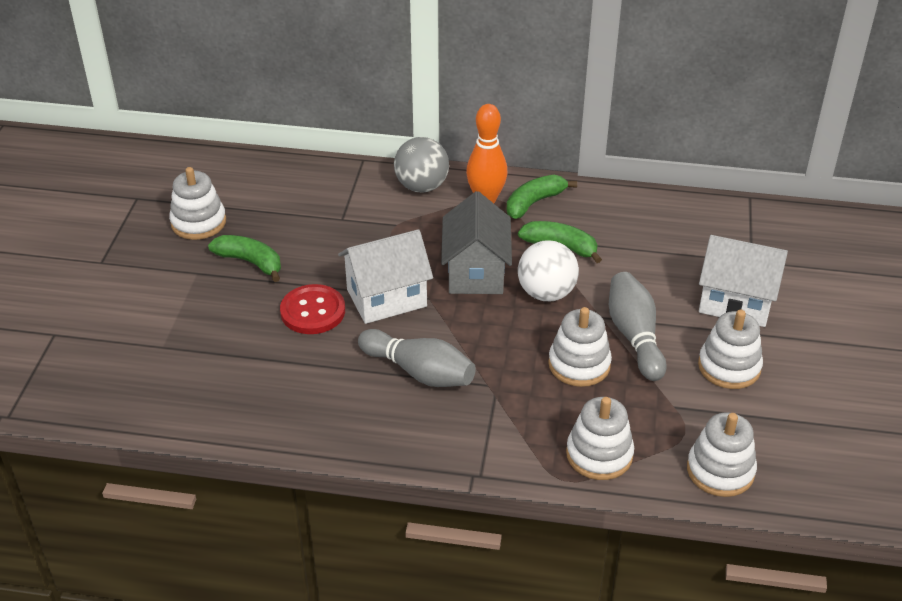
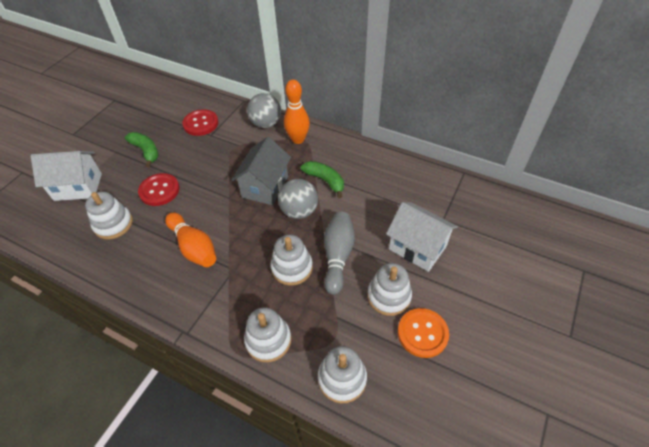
camera: 20 degrees right, 10 degrees up
(198, 222) = (135, 121): white stacking toy -> white stacking toy (113, 224)
(314, 206) = (201, 124): none -> red button
(386, 298) = (204, 191): white house -> white house (78, 187)
(419, 372) = (194, 247): grey bowling pin -> orange bowling pin
(534, 202) = (325, 148): green banana -> none
(546, 293) = (299, 211): white ball -> grey ball
(793, 397) = (422, 333): none -> orange button

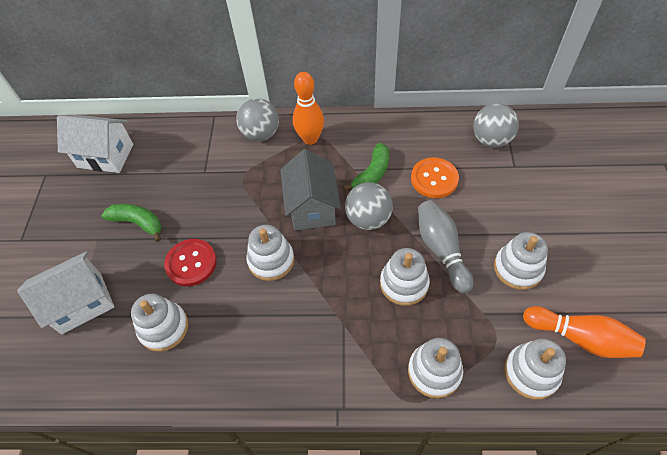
camera: 25 degrees left, 5 degrees up
(194, 247) = (281, 310): orange bowling pin -> orange bowling pin (580, 338)
(201, 124) = (182, 163): red button -> none
(211, 211) = (271, 260): none -> white stacking toy
(325, 181) = (372, 174): green banana -> green banana turned 105 degrees clockwise
(417, 247) = (511, 206): white house -> white house (105, 156)
(422, 333) = (572, 290): orange button -> orange button (434, 179)
(437, 192) = (491, 140): none -> grey ball

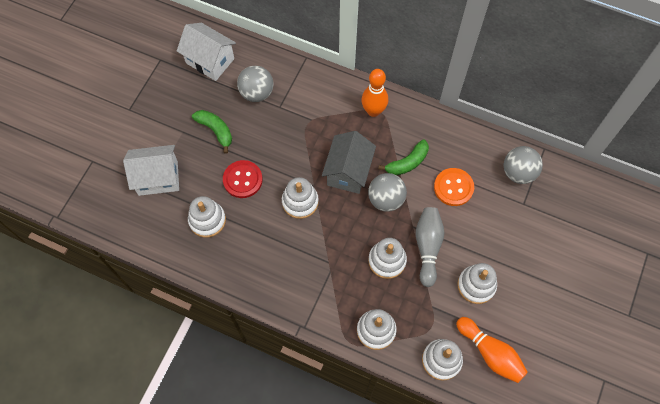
camera: 20 degrees right, 10 degrees up
(261, 134) = (336, 90): grey ball -> grey ball (257, 93)

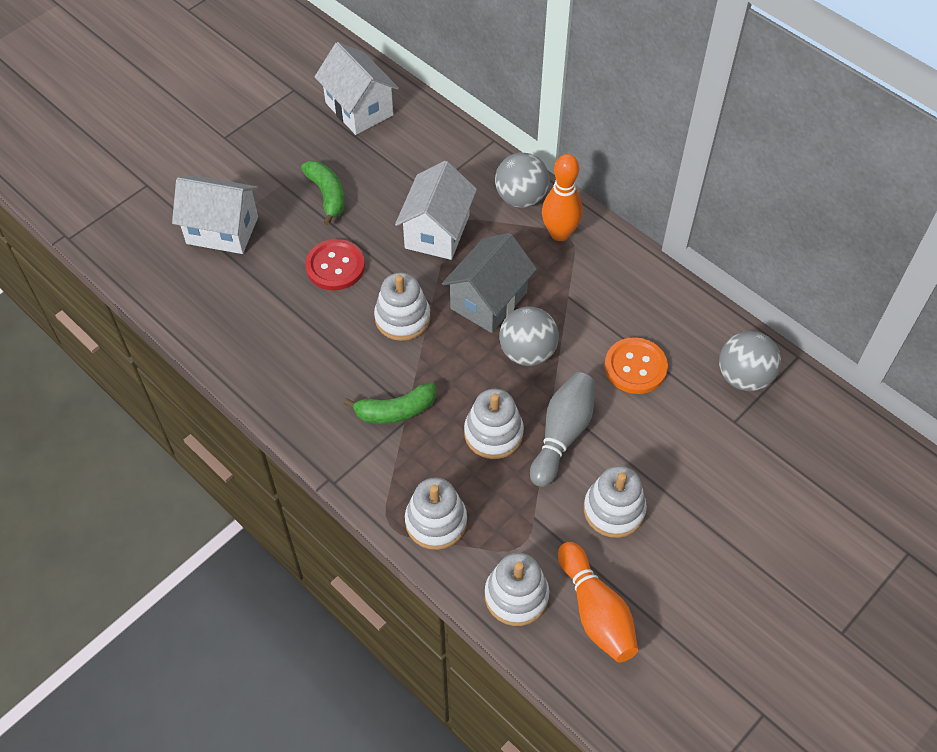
camera: 20 degrees right, 10 degrees down
(207, 220) = (263, 302): white stacking toy -> none
(257, 93) = (405, 165): grey ball -> grey ball (521, 198)
(297, 134) = (437, 232): none -> white house
(407, 163) = (580, 314): green banana -> green banana (395, 411)

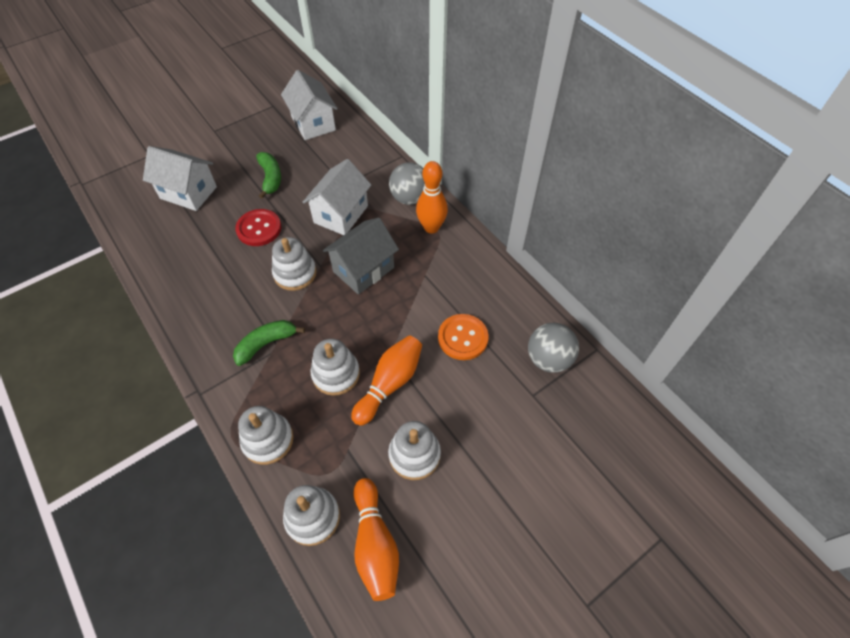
camera: 10 degrees right, 0 degrees up
(395, 411) = (266, 344): green banana -> green banana turned 150 degrees clockwise
(527, 352) = (381, 313): grey ball -> none
(562, 435) = (390, 384): grey bowling pin -> orange bowling pin

